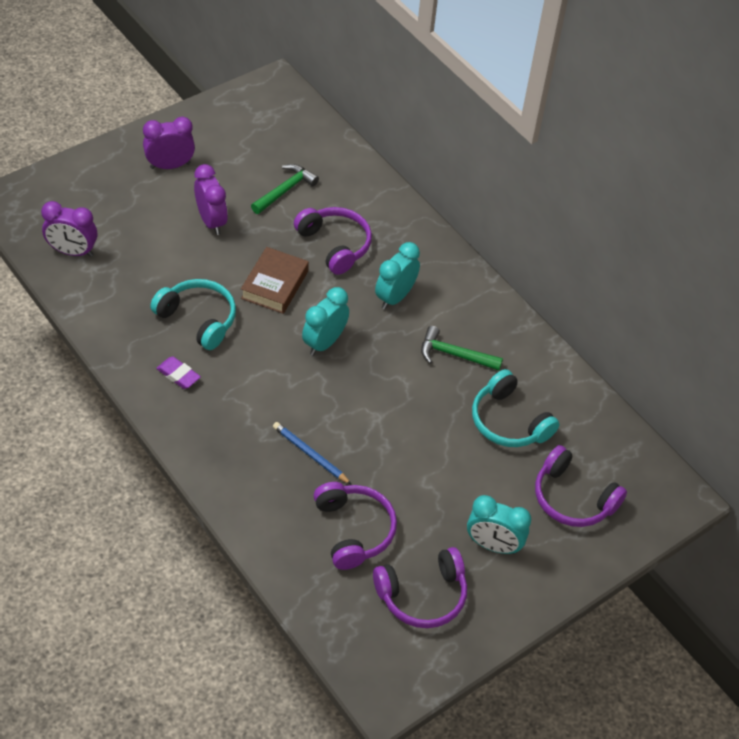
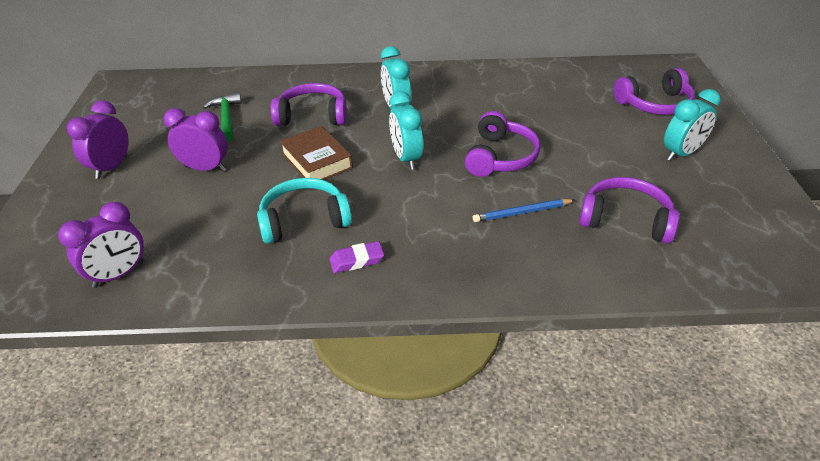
camera: 50 degrees left, 10 degrees down
(422, 595) = (718, 208): purple headphones -> purple headphones (500, 157)
(454, 354) = (478, 103): green hammer -> none
(509, 421) = (563, 104): turquoise headphones -> none

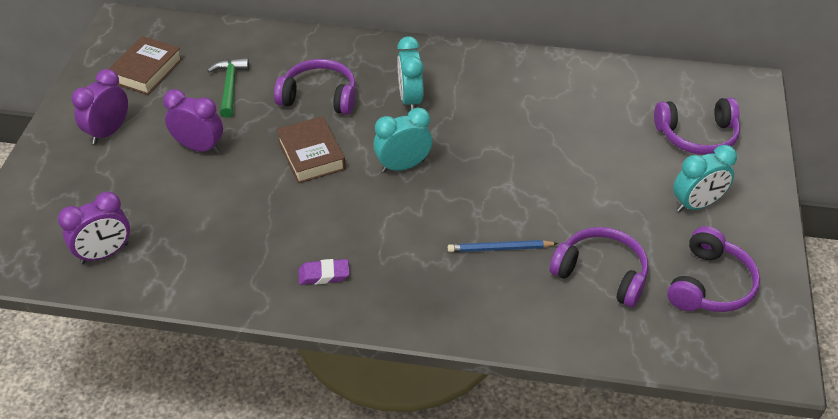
camera: 10 degrees right, 5 degrees up
(143, 115) = (146, 70): none -> brown book
(304, 220) = (284, 223): turquoise headphones -> none
(406, 158) = (403, 166): turquoise clock -> turquoise clock turned 75 degrees clockwise
(500, 157) = (501, 179): purple headphones -> purple headphones (710, 284)

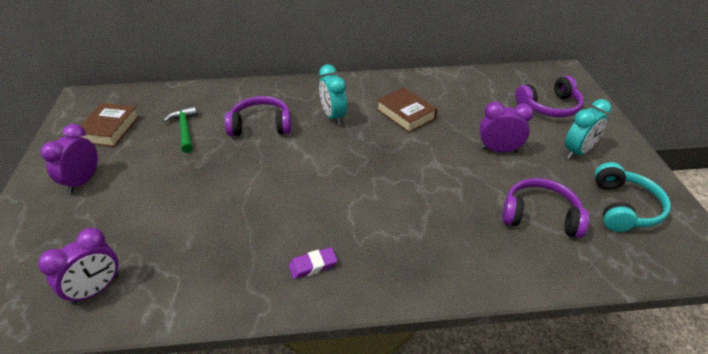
camera: 15 degrees left, 5 degrees down
(199, 147) = (169, 179): purple clock -> purple clock (499, 150)
(311, 155) = (268, 169): brown book -> brown book (406, 114)
(403, 166) = (346, 164): turquoise clock -> none
(500, 248) = (452, 212): blue pencil -> none
(710, 284) = (624, 207): purple headphones -> turquoise headphones

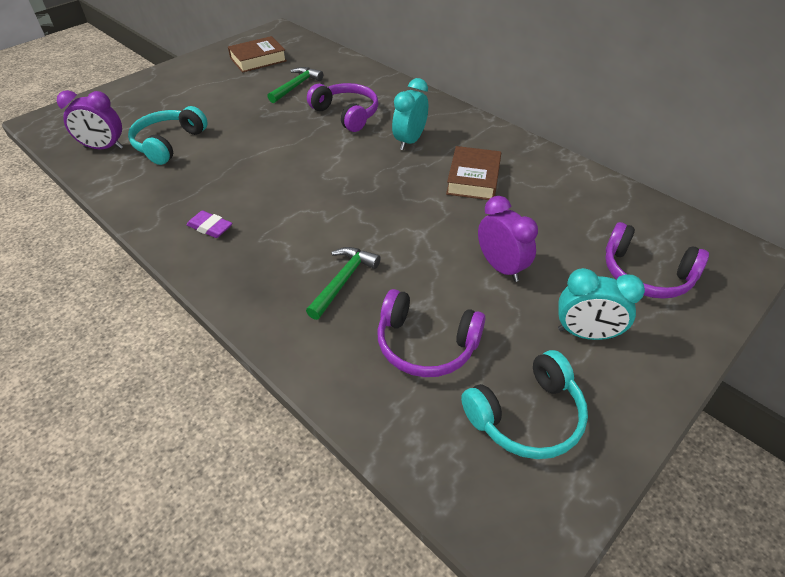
camera: 50 degrees right, 5 degrees up
(83, 181) = (194, 83): purple clock -> none
(156, 240) = (169, 143): none -> turquoise headphones
(449, 222) = (343, 280): none -> green hammer
(540, 216) = (426, 344): purple headphones -> purple headphones turned 135 degrees clockwise

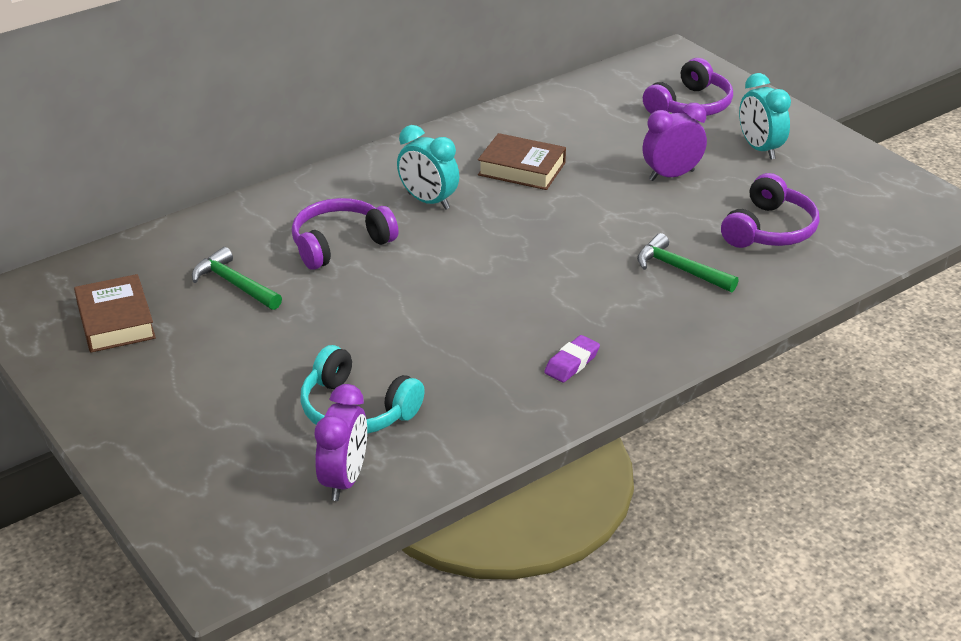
camera: 80 degrees left, 10 degrees down
(526, 416) = (845, 192): turquoise headphones -> none
(585, 333) = (759, 149): turquoise clock -> turquoise clock turned 135 degrees clockwise

